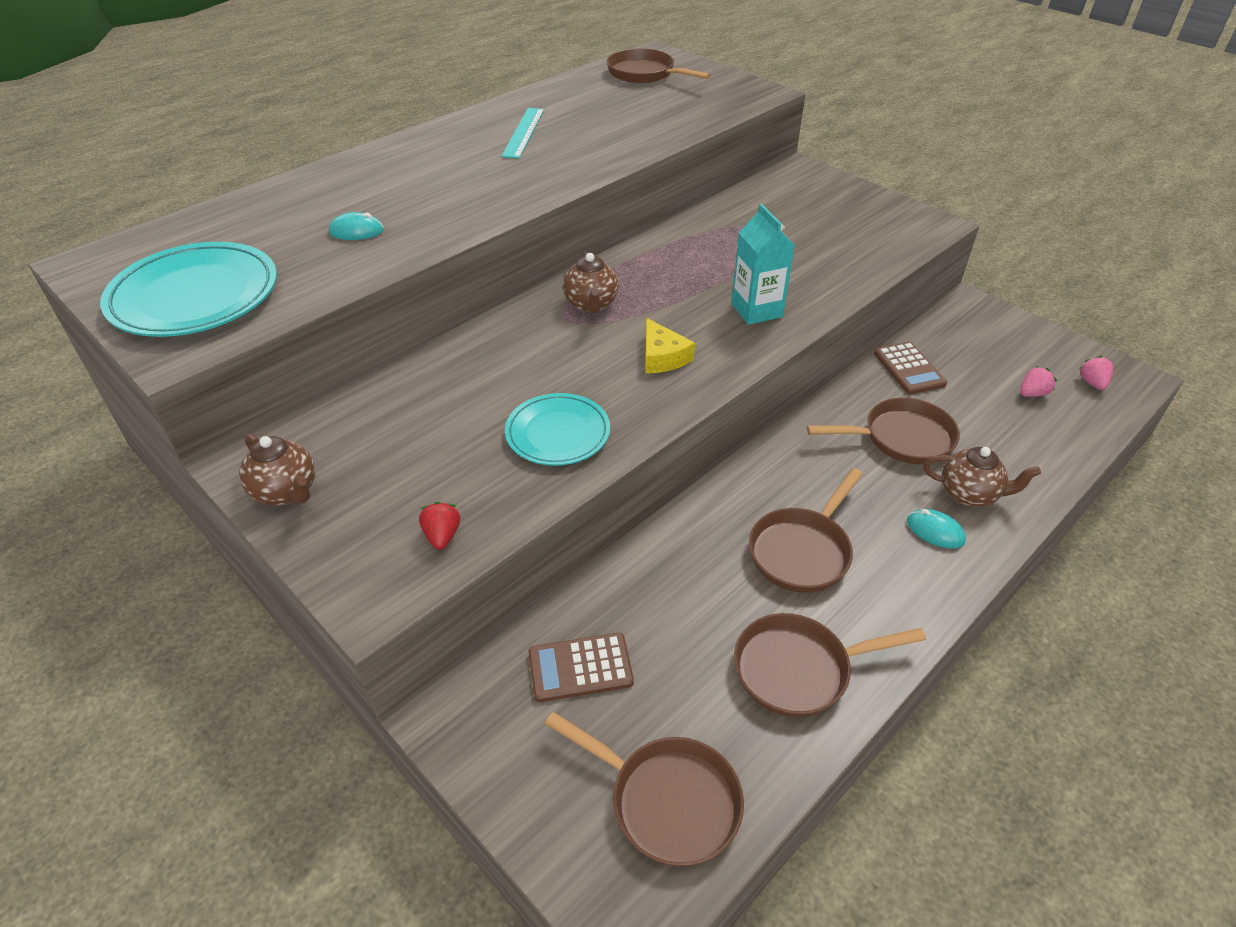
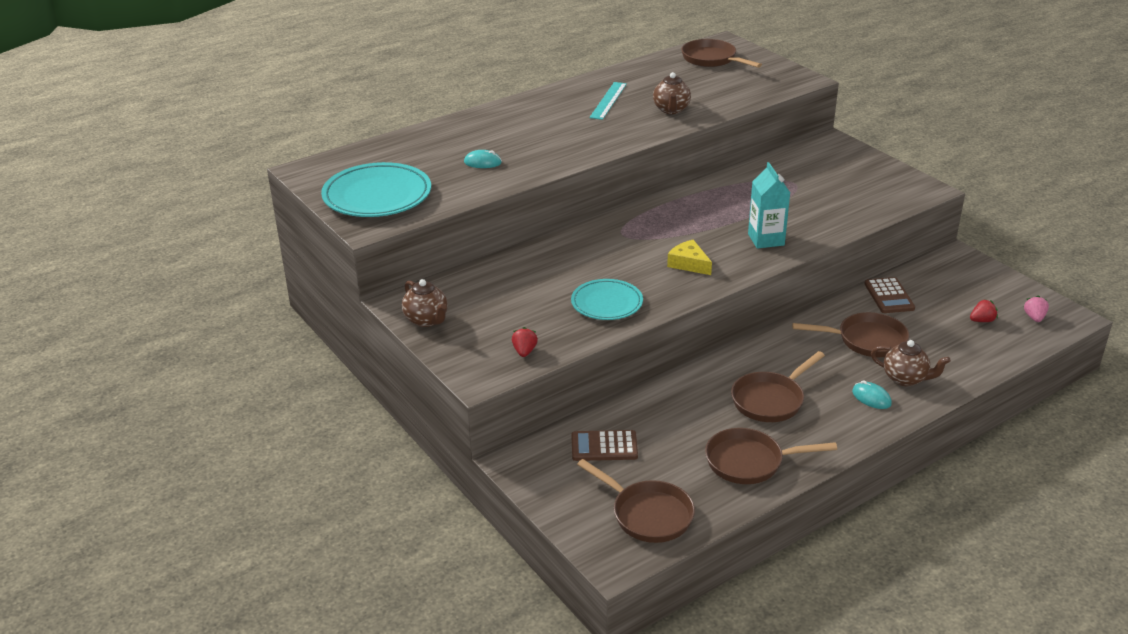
camera: 10 degrees right, 10 degrees down
(591, 305) = (643, 227): brown teapot -> brown teapot (671, 110)
(662, 357) = (688, 264): yellow cheese -> yellow cheese turned 150 degrees clockwise
(1032, 393) = (982, 320): pink strawberry -> red strawberry

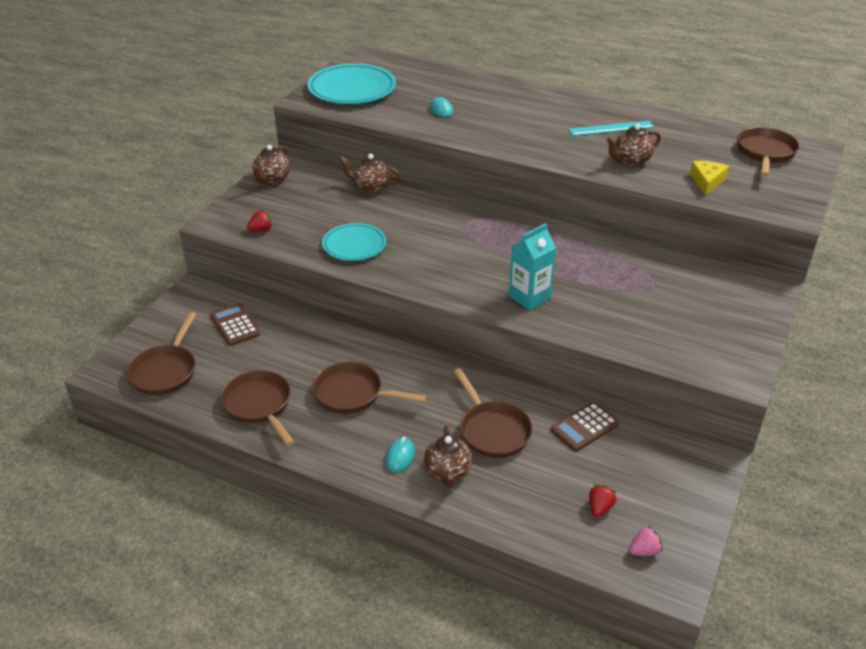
camera: 60 degrees right, 5 degrees up
(509, 266) = (371, 187): none -> brown teapot
(688, 264) = (448, 267): yellow cheese -> yellow cheese (707, 181)
(982, 320) = (600, 508): red strawberry -> red strawberry turned 105 degrees counterclockwise

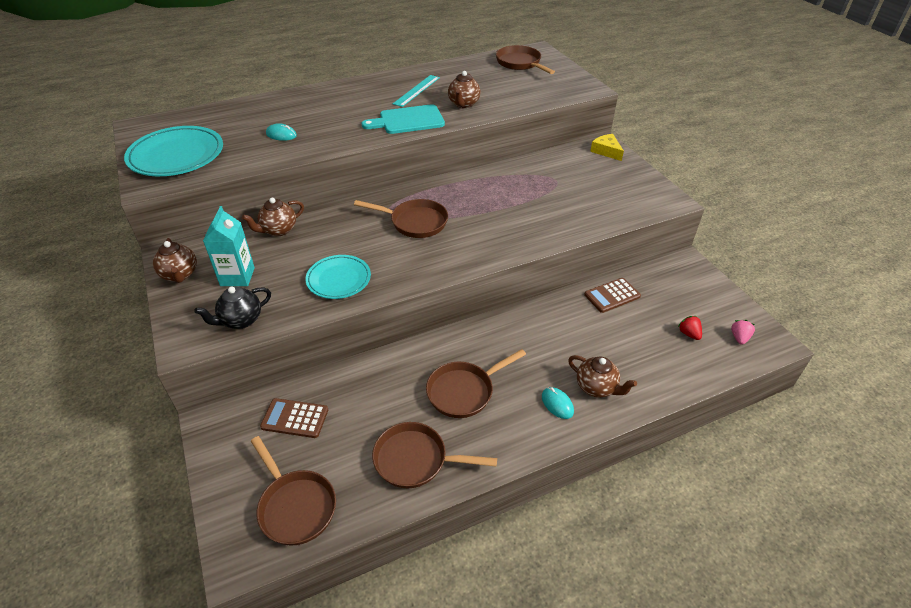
camera: 50 degrees left, 5 degrees up
(261, 230) = (241, 320): red strawberry -> black teapot
(492, 430) = (575, 339): brown pan -> brown pan (415, 222)
(529, 297) = (507, 233): turquoise carton -> turquoise carton (237, 277)
(556, 149) = (408, 120): none -> turquoise cutting board
(584, 427) = (612, 295): brown calculator -> brown calculator turned 60 degrees clockwise
(707, 181) = (522, 94): yellow cheese -> yellow cheese (606, 151)

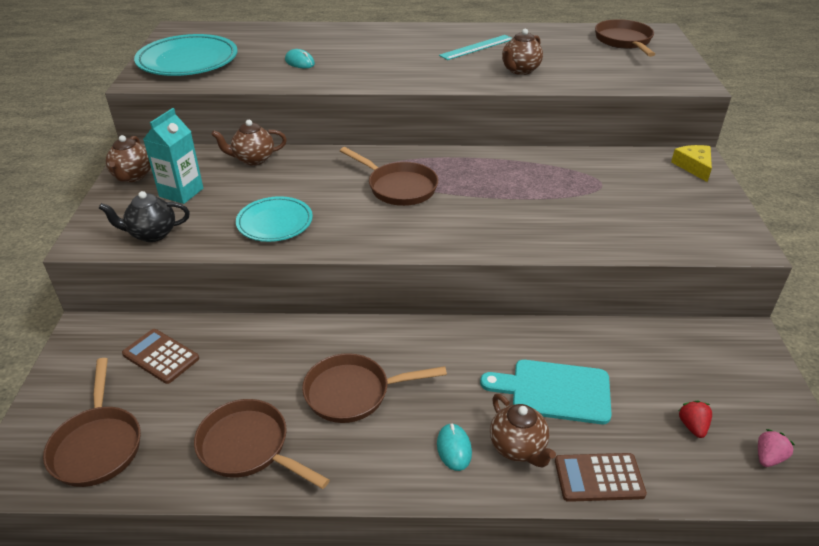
camera: 25 degrees right, 5 degrees down
(408, 120) = (442, 74): turquoise cutting board -> turquoise cutting board (554, 391)
(612, 295) = (612, 345): brown calculator -> brown calculator (599, 477)

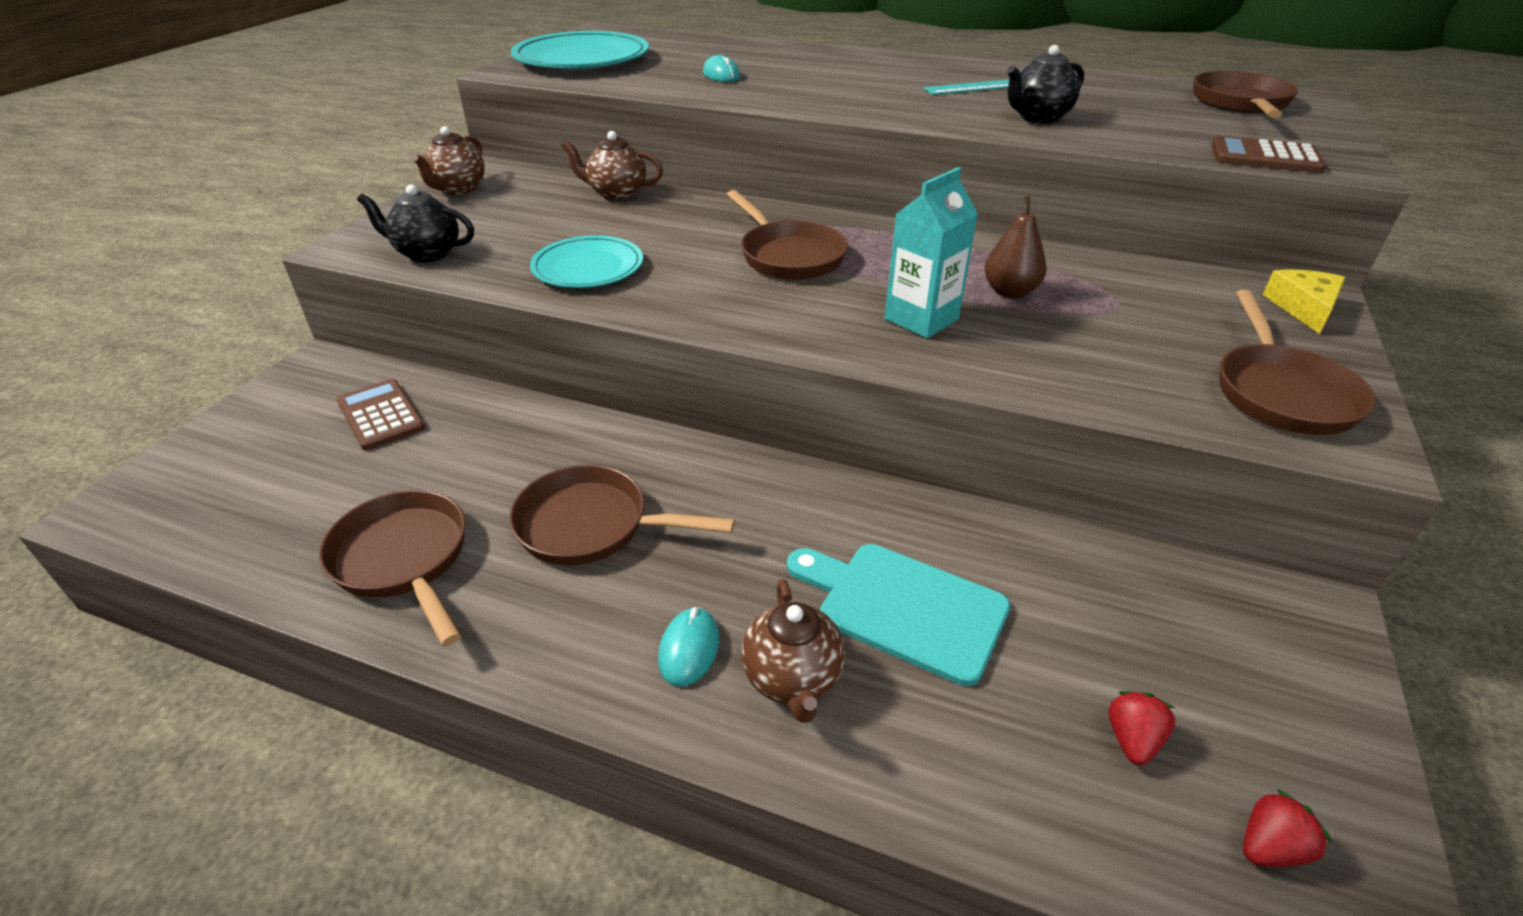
camera: 20 degrees right, 0 degrees up
(97, 445) = (229, 503): brown pan -> brown pan (1281, 393)
(181, 192) = (499, 215): turquoise carton -> turquoise carton (921, 319)
(520, 70) = (1038, 118): brown teapot -> black teapot
(540, 187) = (1010, 292): none -> brown pear
(599, 477) = (907, 774): brown calculator -> brown calculator (1265, 157)
(768, 457) = (1269, 847): pink strawberry -> red strawberry

